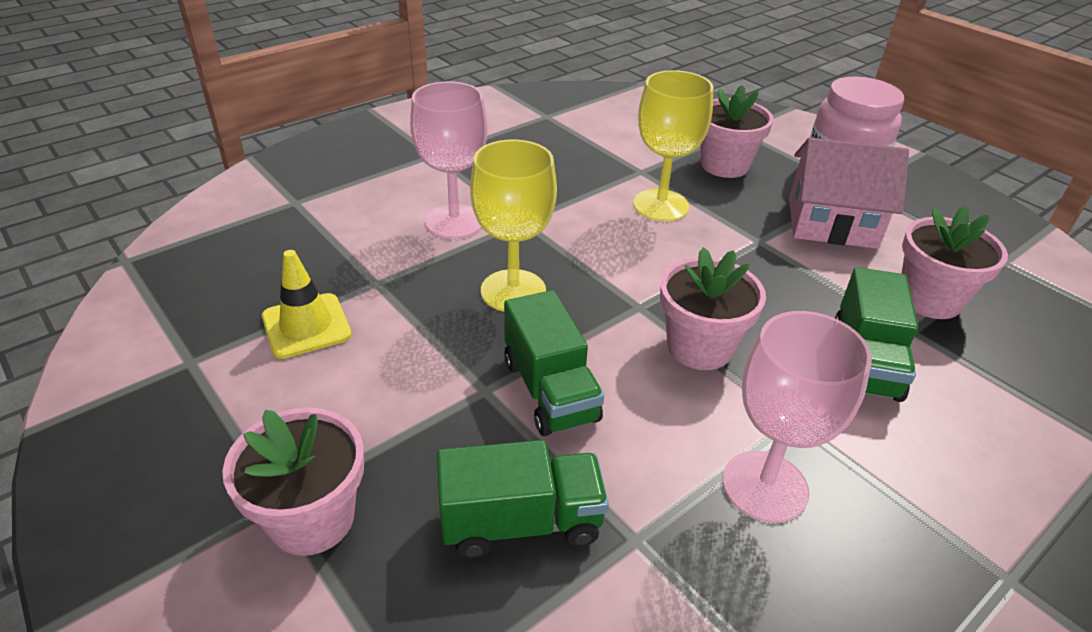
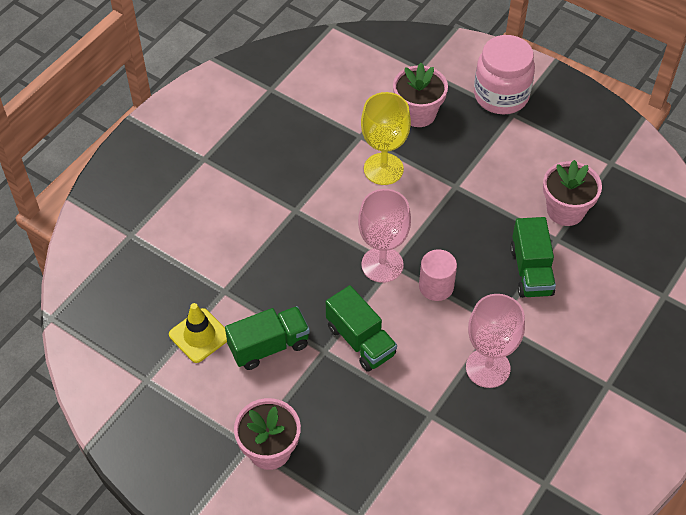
camera: 15 degrees left, 15 degrees up
(454, 222) = (250, 223): pink goblet -> pink goblet (382, 265)
(513, 291) = (312, 273): yellow goblet -> none
(521, 522) = (373, 422): green truck -> green truck (269, 346)
(699, 347) = (436, 286): pink flower pot -> pink cylinder
(832, 223) = (500, 156): pink house -> none

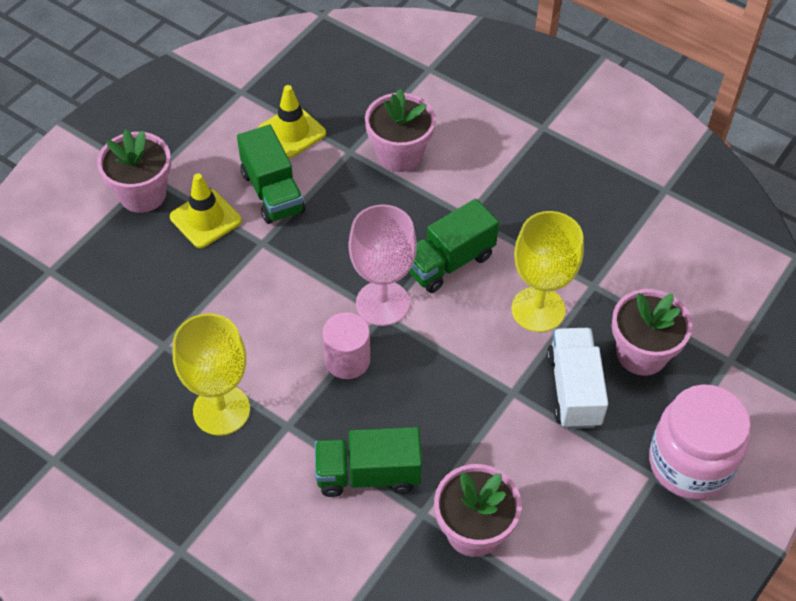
camera: 90 degrees right, 0 degrees up
(229, 255) = (399, 154): none -> pink flower pot
(298, 396) = (205, 219): none -> yellow traffic cone
(360, 341) = (272, 278): green truck -> green truck (448, 262)
(450, 152) = (573, 389): none -> white truck
(488, 368) = (221, 410): pink goblet -> yellow goblet

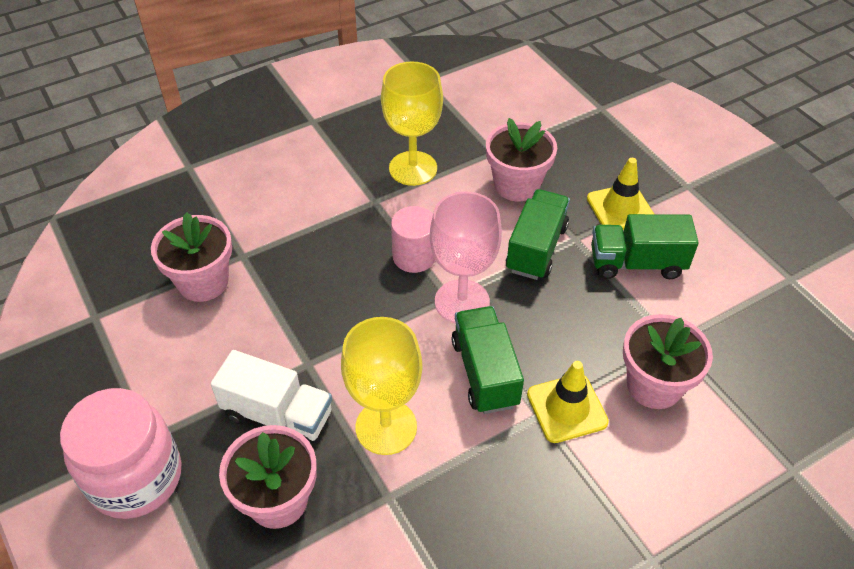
camera: 115 degrees right, 5 degrees down
(143, 194) = (667, 176): pink flower pot -> pink flower pot (516, 185)
(291, 132) = (717, 302): yellow traffic cone -> yellow traffic cone (567, 408)
(368, 474) = (299, 234): green truck -> green truck (536, 248)

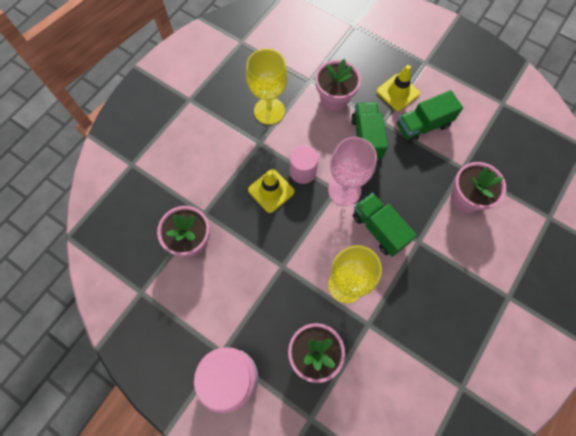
camera: 25 degrees left, 20 degrees up
(278, 415) = (285, 305): white truck -> none
(567, 408) = (430, 231): yellow traffic cone -> yellow traffic cone (271, 191)

